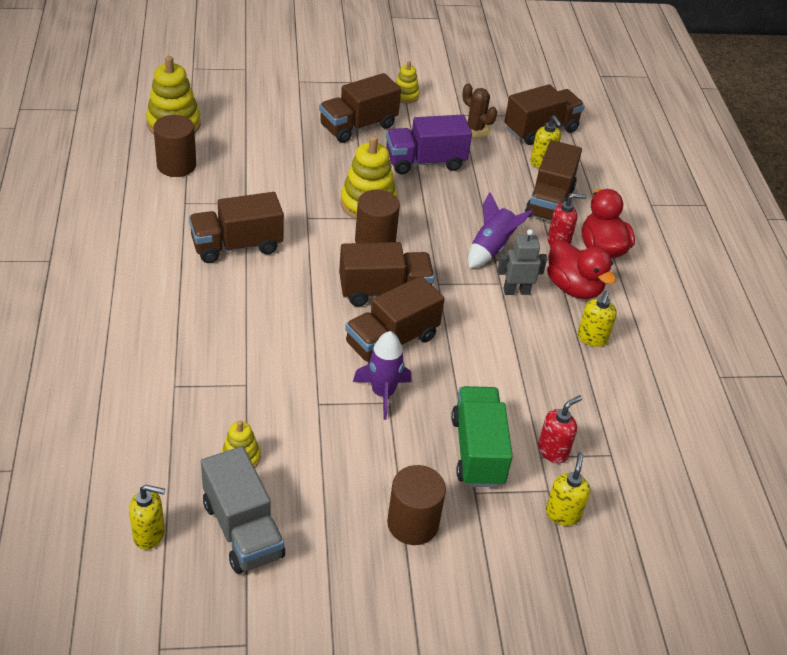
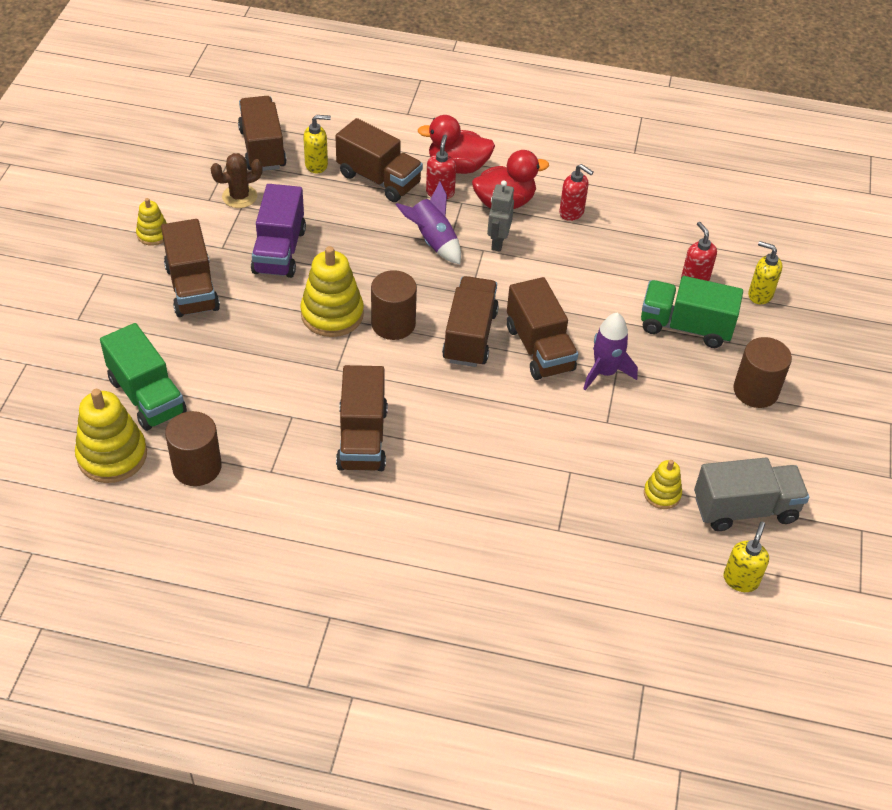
camera: 70 degrees left, 5 degrees up
(237, 128) = (147, 396): none -> green truck
(592, 338) = (572, 212): yellow soap dispenser -> red soap dispenser

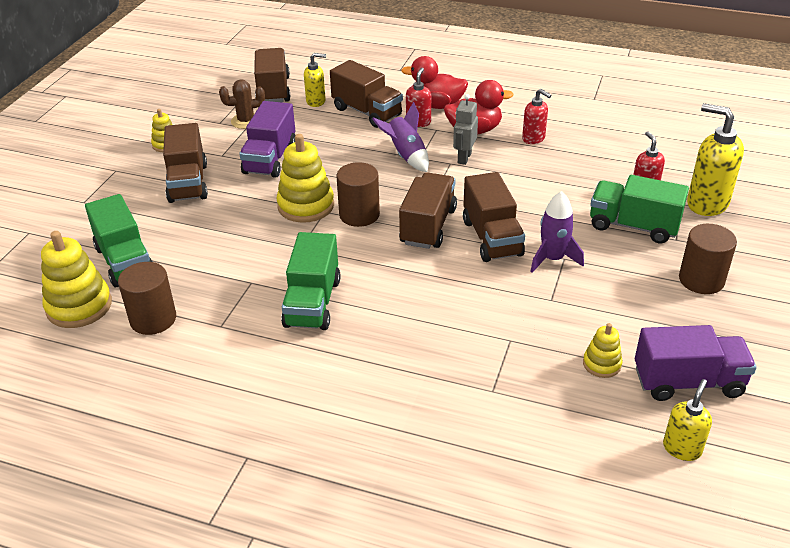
camera: 10 degrees right, 10 degrees down
(362, 438) = (312, 303): brown truck -> green truck
(745, 509) = (688, 382): grey truck -> purple truck
(760, 295) = (706, 203): yellow soap dispenser -> yellow soap dispenser, size x1.72

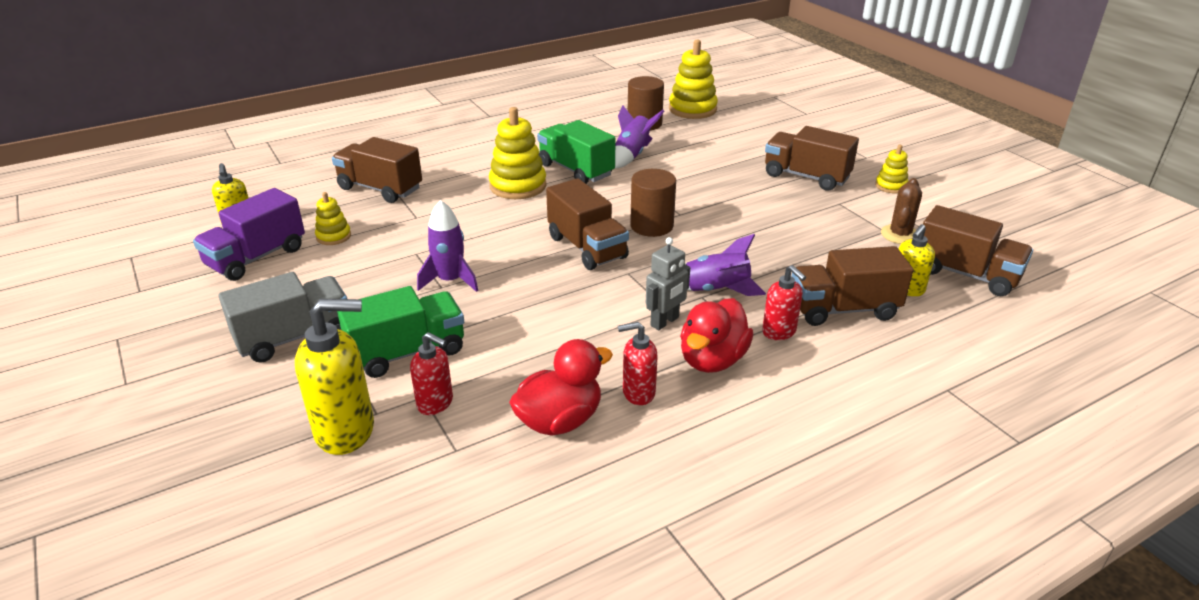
camera: 130 degrees right, 5 degrees down
(125, 261) = (723, 131): green truck -> none
(242, 287) = (632, 155): none -> purple rocket
(270, 159) = (803, 221): purple truck -> none
(306, 206) = (700, 209): yellow stacking toy -> yellow stacking toy (518, 186)
(437, 105) = (807, 366): red duck -> red duck (559, 420)
(464, 158) = (665, 322): grey robot -> grey robot turned 75 degrees clockwise
(492, 238) = (523, 268): brown truck -> brown truck (380, 189)
(701, 280) = (294, 337): brown cylinder -> grey truck

